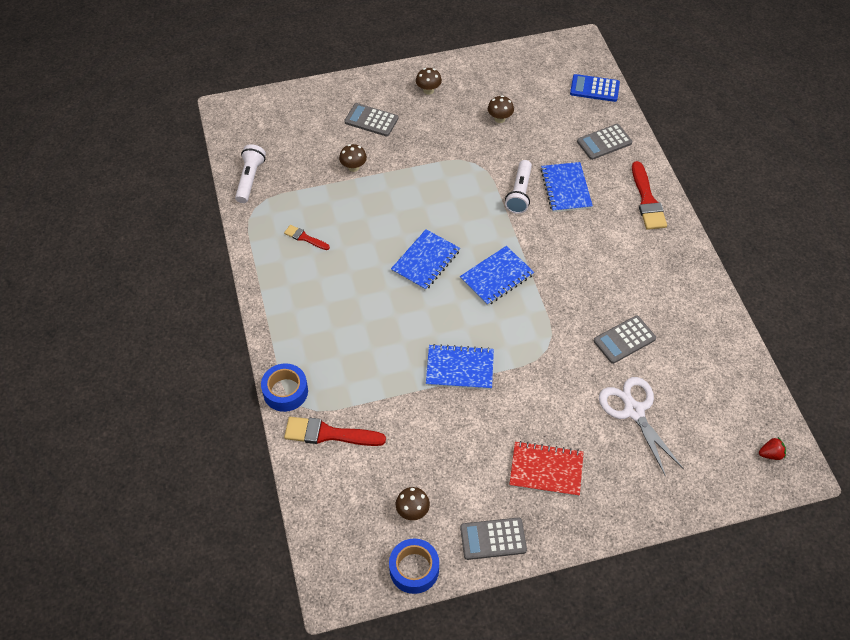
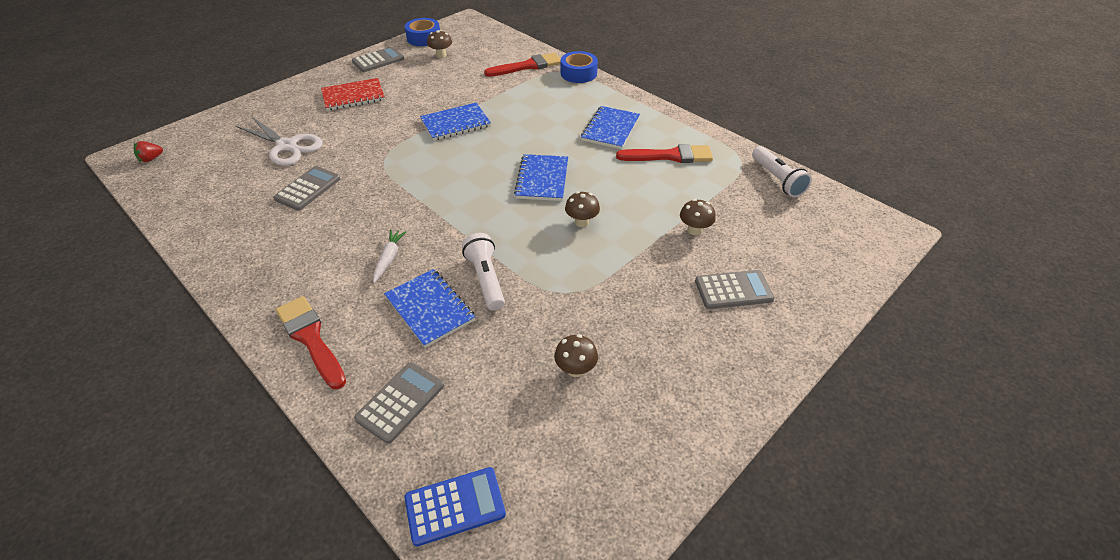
camera: 150 degrees right, 10 degrees down
(305, 238) = (670, 156): red brush -> red brush, size x1.79
(428, 90) = (707, 368): brown mushroom -> brown mushroom (581, 222)
(496, 277) = (462, 192): blue notebook -> blue notebook (610, 129)
(579, 238) = (389, 258): none -> white carrot

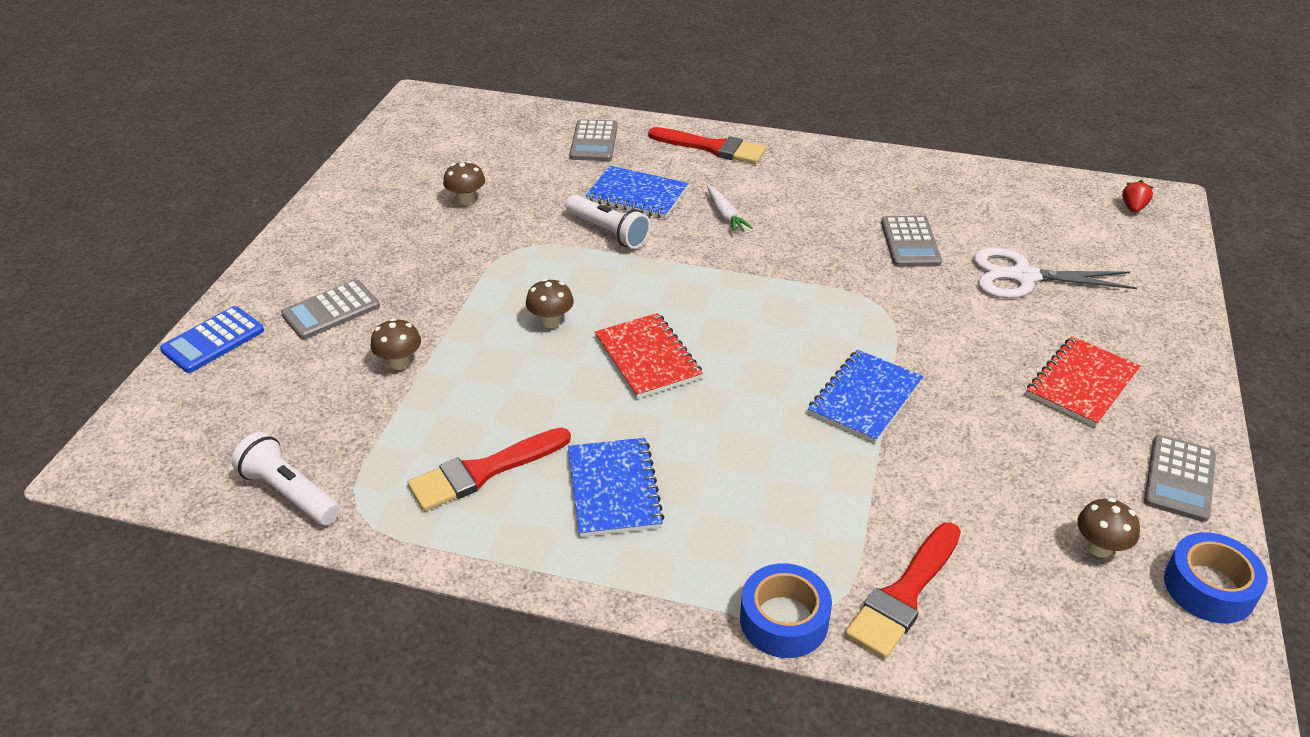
camera: 150 degrees right, 5 degrees down
(455, 506) = (503, 116): blue calculator -> blue calculator (213, 340)
(542, 179) = (648, 358): blue notebook -> red notebook

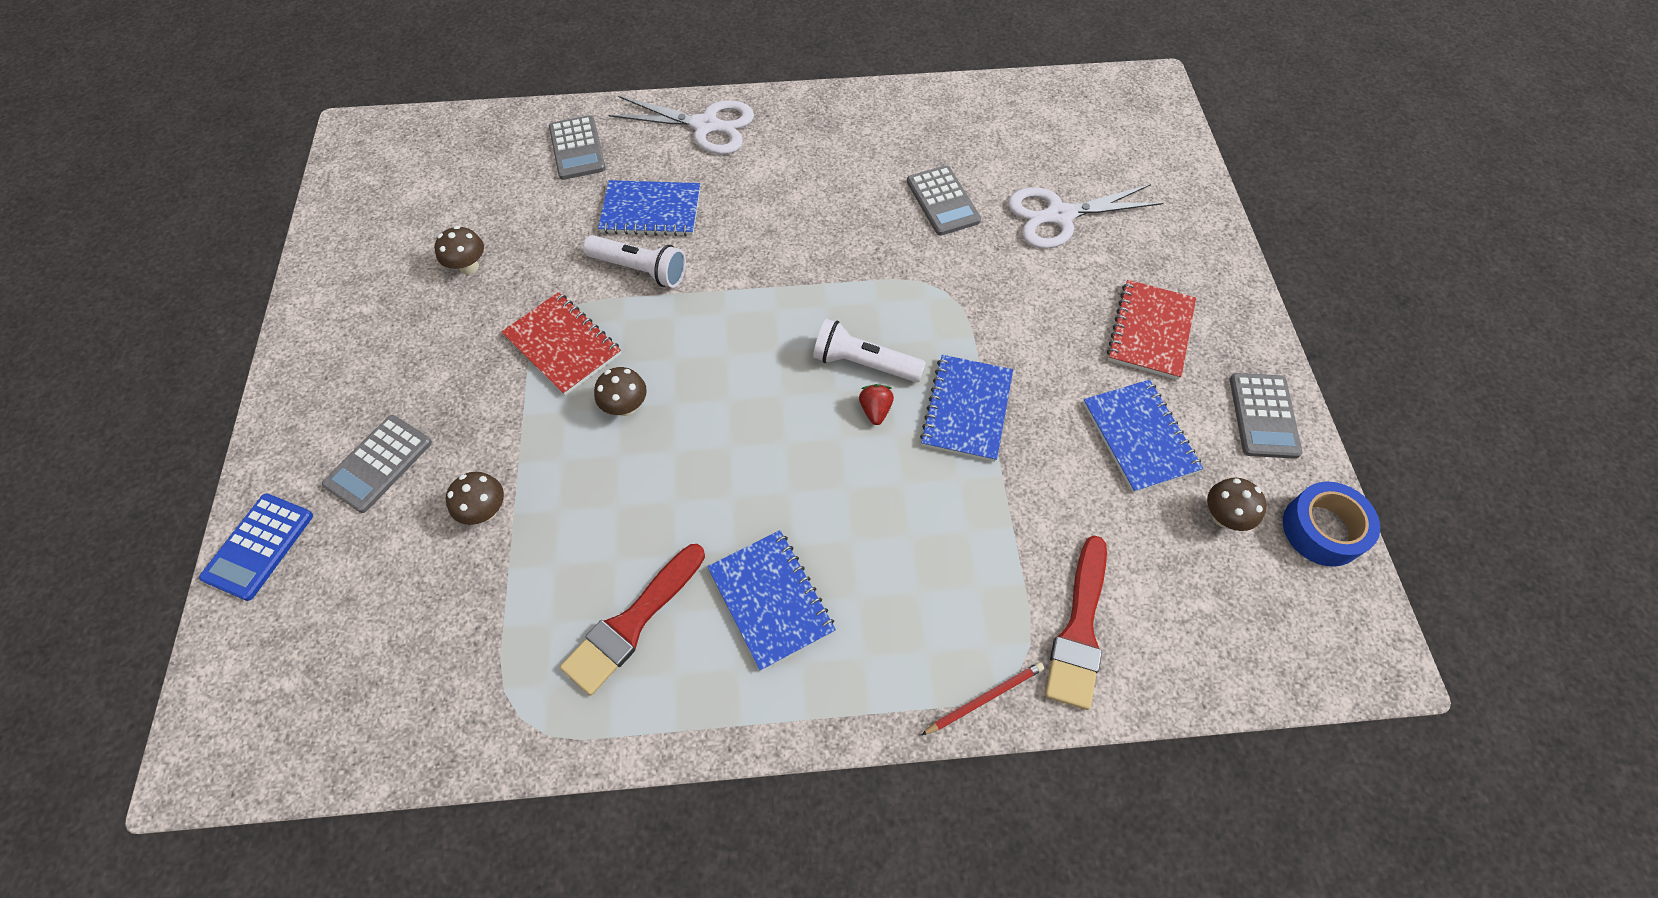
camera: 20 degrees left, 20 degrees up
(289, 493) = (437, 721): white flashlight -> white flashlight (864, 363)
(648, 358) = (742, 424): red notebook -> red notebook (563, 345)
(712, 147) = (705, 125): red brush -> white scissors
(725, 215) = (752, 214): white carrot -> none
(784, 620) = (985, 698): blue tape -> red pencil
(1035, 462) = (1140, 437): none -> blue notebook
(1133, 208) = (1128, 102): red strawberry -> red strawberry (875, 410)

